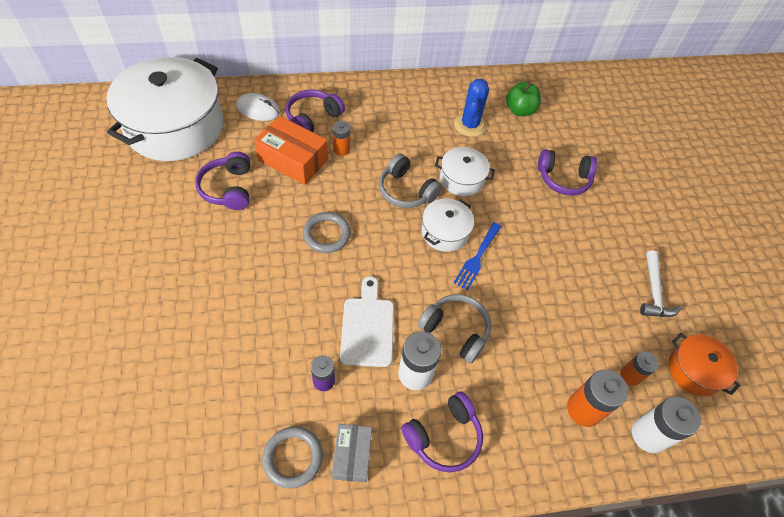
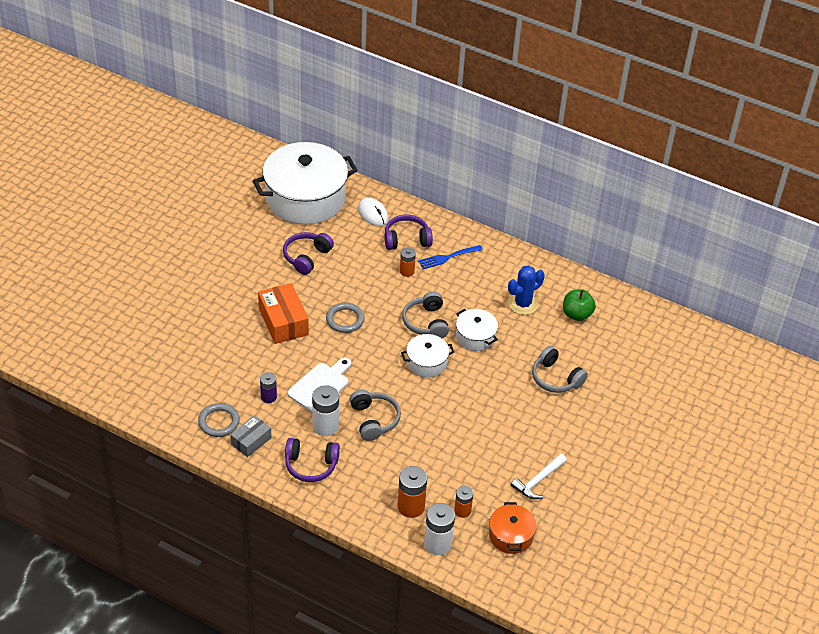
camera: 40 degrees right, 10 degrees down
(293, 160) = (366, 261): orange box -> orange box (283, 321)
(477, 258) = (433, 389): blue fork -> blue fork (448, 257)
(563, 179) = (555, 378): purple headphones -> grey headphones

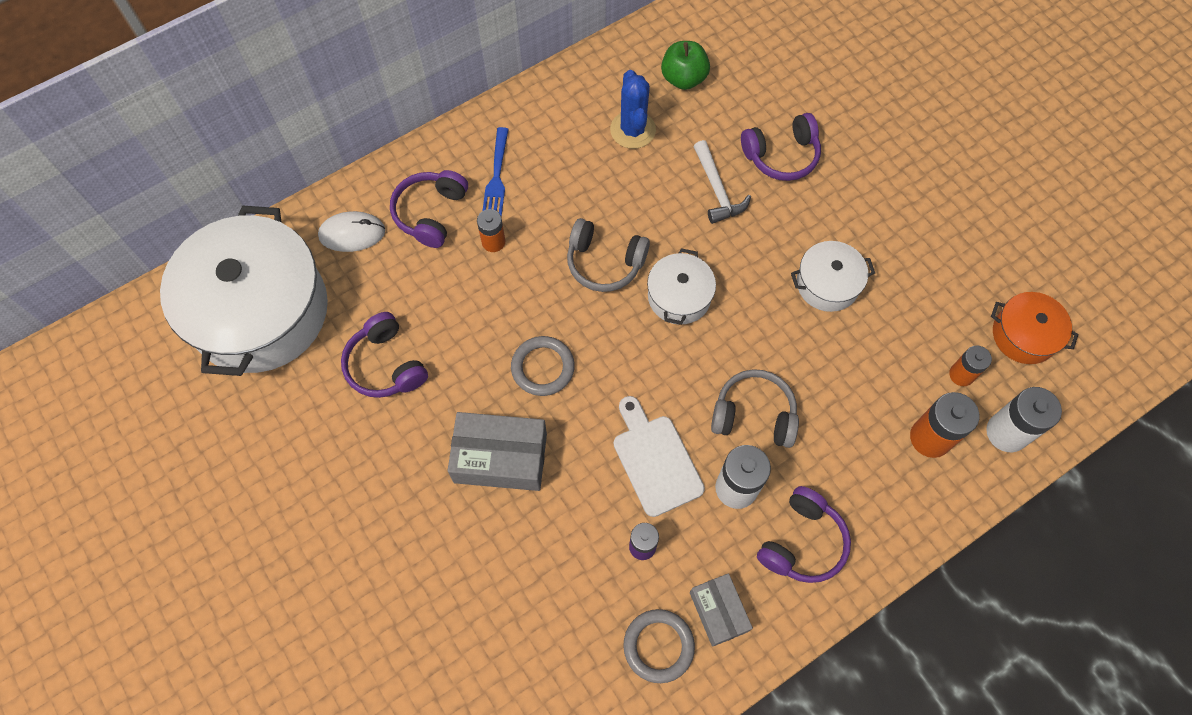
camera: 60 degrees left, 20 degrees up
(283, 321) = (500, 458): orange box -> grey box
(475, 336) = (662, 214): white pot -> white pot (827, 284)
(538, 481) = (945, 259): white hammer -> white hammer (717, 189)
(555, 378) = (781, 155): grey headphones -> purple headphones

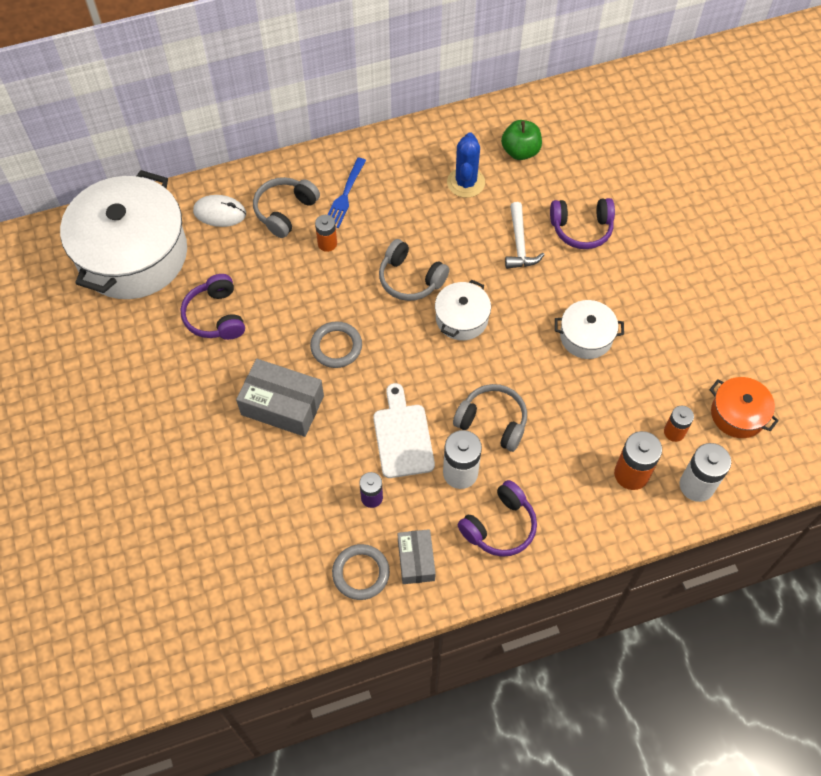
camera: 15 degrees right, 5 degrees down
(430, 213) = (285, 211): purple headphones -> grey headphones

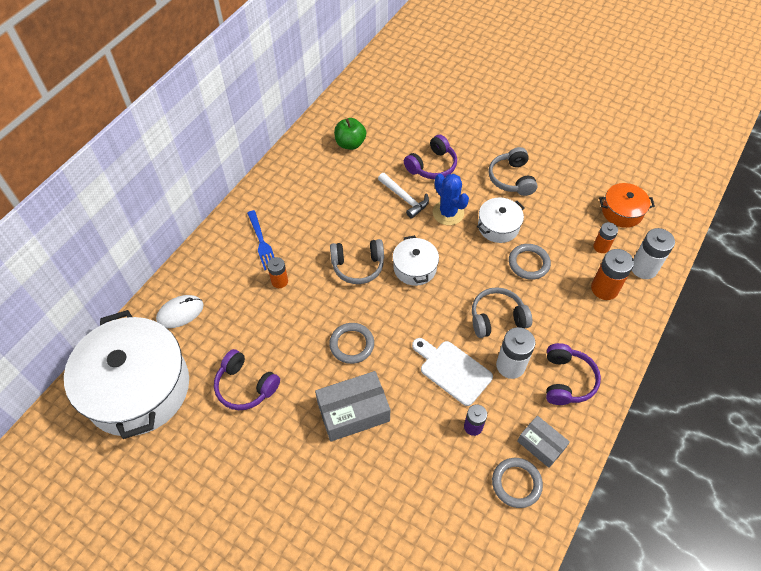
camera: 40 degrees left, 5 degrees down
(285, 211) = (228, 280): grey headphones -> grey headphones (511, 178)
(466, 182) = (334, 183): blue cactus -> blue cactus (448, 213)
(579, 394) = (528, 263): none -> grey ring

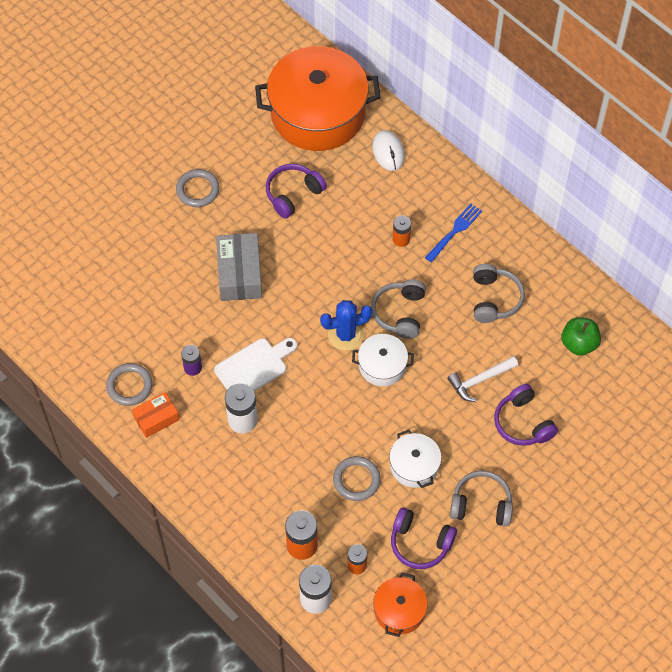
camera: 105 degrees right, 5 degrees up
(138, 388) = (318, 113): white pot -> orange pot
(262, 242) = (455, 231): blue fork -> blue fork turned 135 degrees clockwise
(352, 344) = (309, 287): grey ring -> grey ring (197, 190)
(448, 213) = (447, 419): blue cactus -> blue cactus (346, 335)
(497, 318) = (298, 425): grey headphones -> grey headphones (494, 299)
(541, 445) = (156, 418): grey box -> orange box
(567, 380) = (211, 465): purple headphones -> purple headphones (420, 543)

